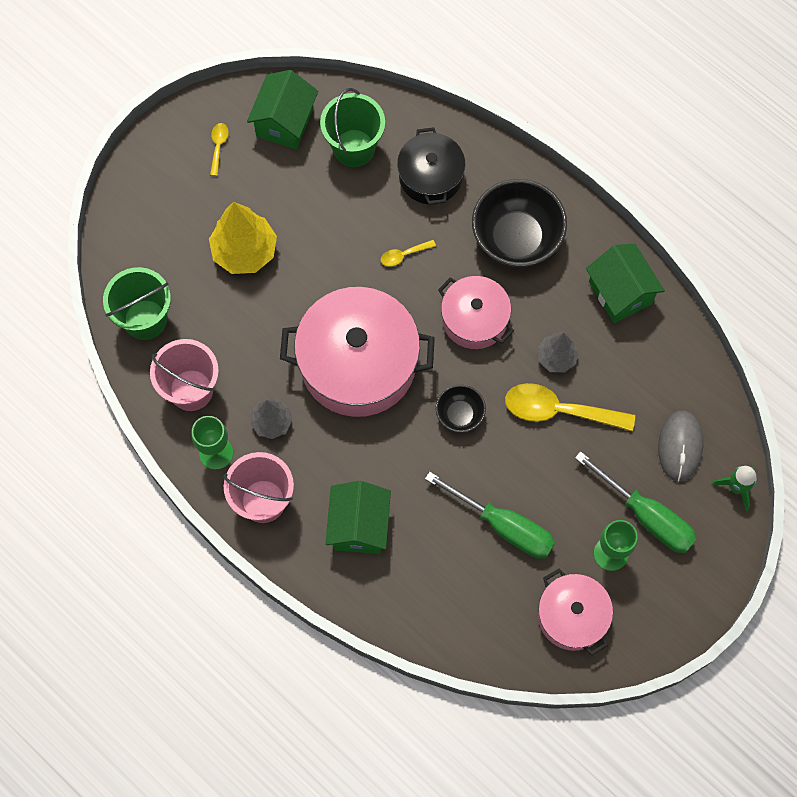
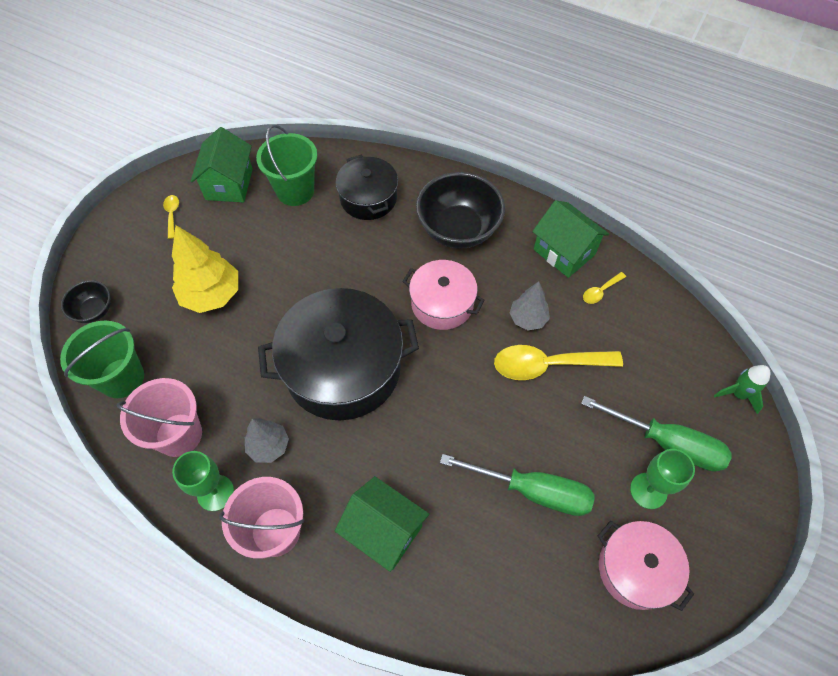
camera: 15 degrees left, 10 degrees down
(358, 363) = (343, 368): pink pot -> black pot
(359, 526) = (384, 531): green house -> green house turned 45 degrees counterclockwise
(403, 255) = (361, 265): yellow spoon -> yellow spoon (600, 291)
(459, 414) = (454, 392): black bowl -> black bowl (94, 311)
(680, 446) = (671, 370): grey mouse -> none

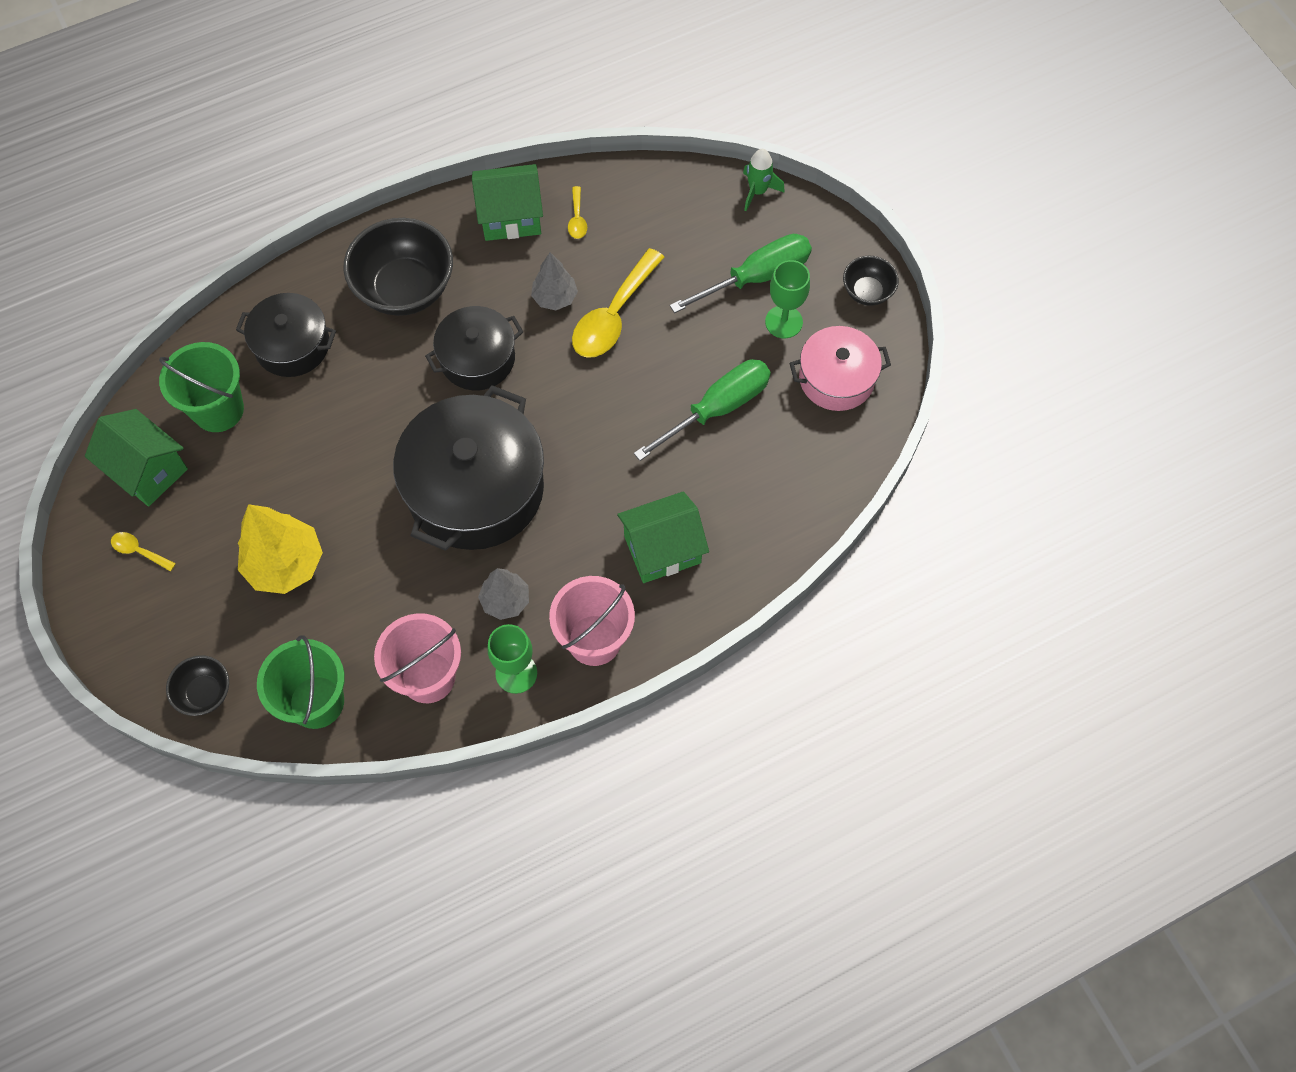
camera: 55 degrees left, 5 degrees up
(442, 303) = (477, 358): pink pot -> black pot
(734, 540) = (867, 292): none -> black bowl

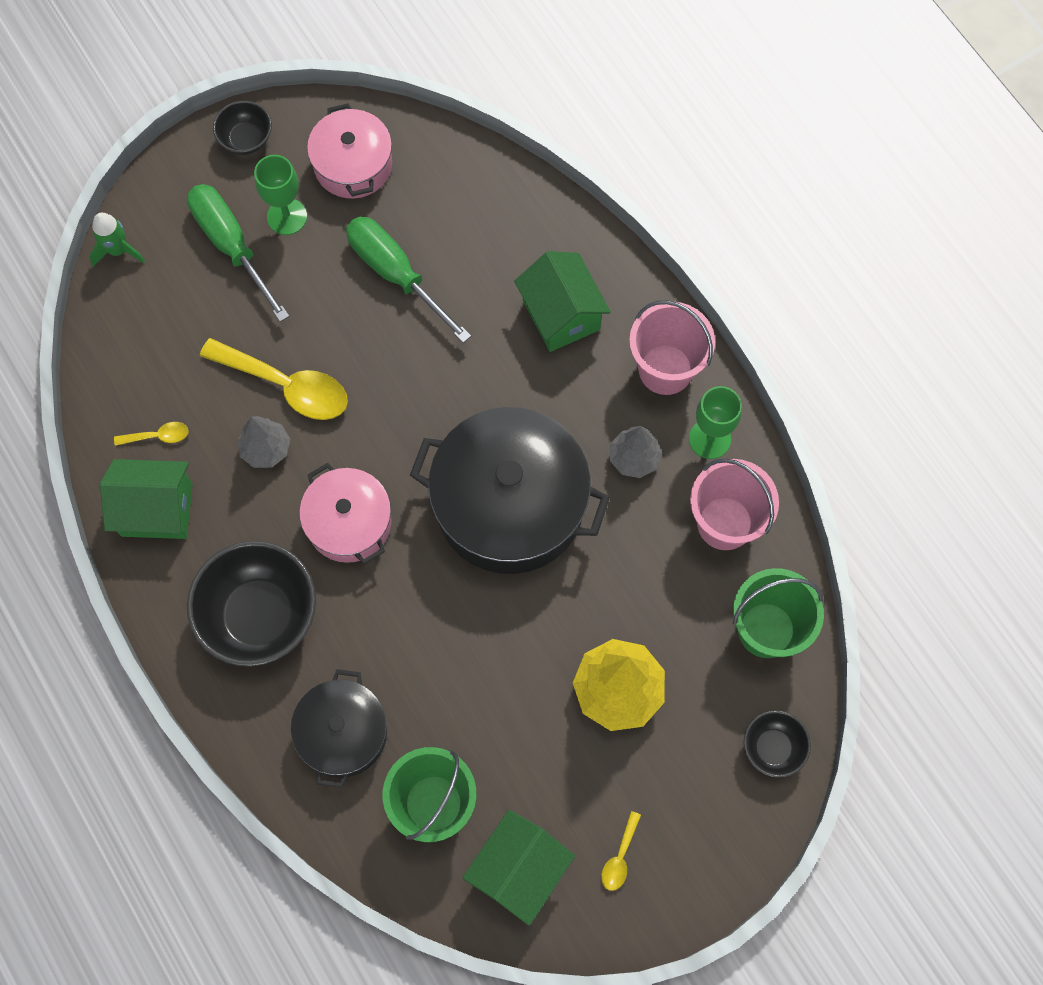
camera: 95 degrees left, 5 degrees up
(477, 358) = (349, 522): black pot -> pink pot
(510, 217) = (157, 510): green house -> green house turned 75 degrees counterclockwise

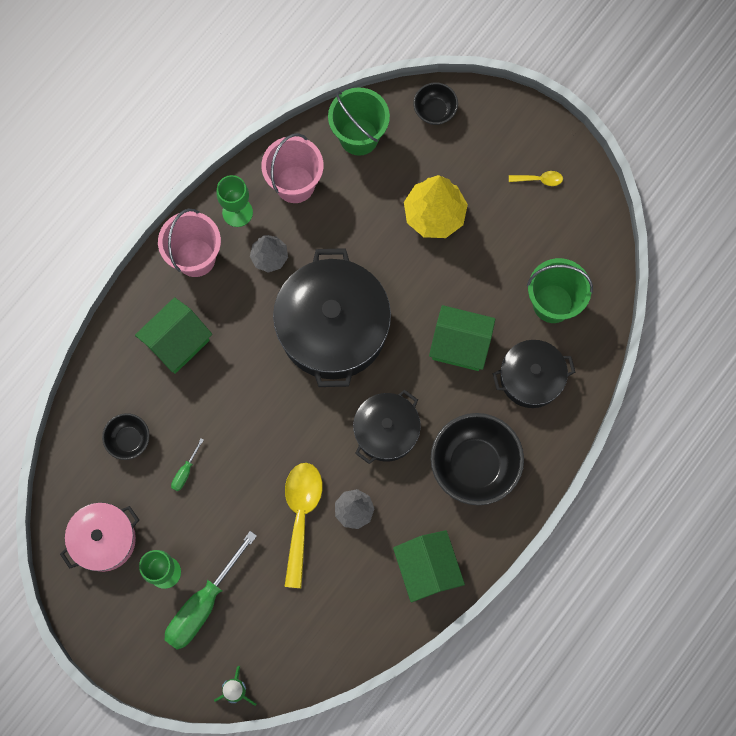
camera: 110 degrees left, 5 degrees up
(158, 436) = (372, 593): yellow spoon -> none
(246, 139) = (108, 632): black bowl -> black bowl (129, 440)
(349, 522) = (386, 431): pink pot -> black pot
(396, 274) = (185, 471): green screwdriver -> green screwdriver, size x0.44
(519, 871) = (572, 237): green house -> green house (460, 345)

